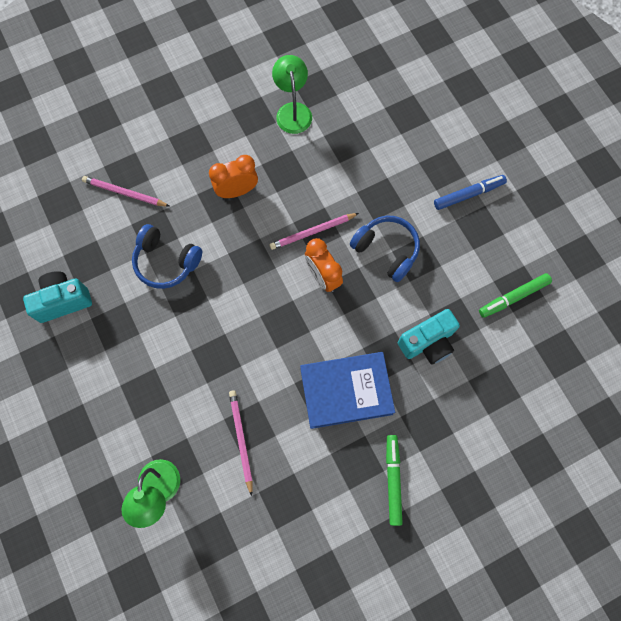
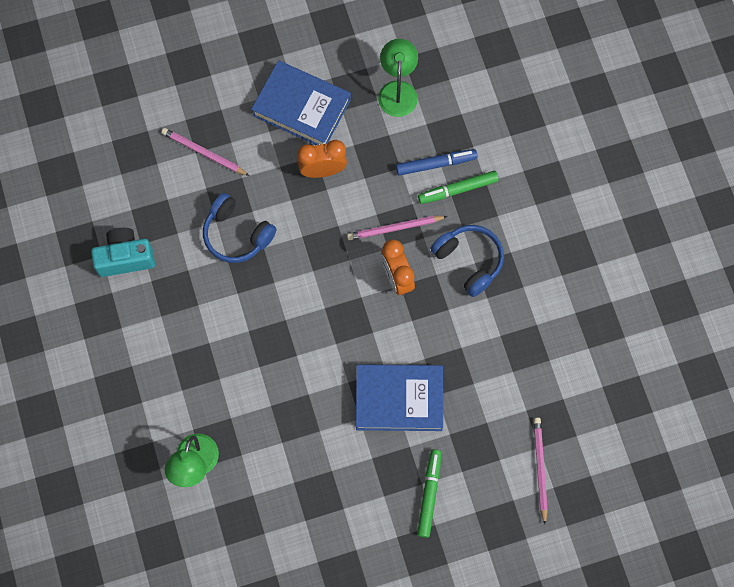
camera: 10 degrees right, 0 degrees up
(208, 139) = (301, 107): none -> blue book
(241, 440) = (284, 429): pink pencil -> pink pencil (539, 469)
(427, 342) = (492, 364): turquoise camera -> none
(468, 194) = (569, 215): blue marker -> blue marker (436, 164)
(513, 297) = (592, 333): green marker -> green marker (458, 190)

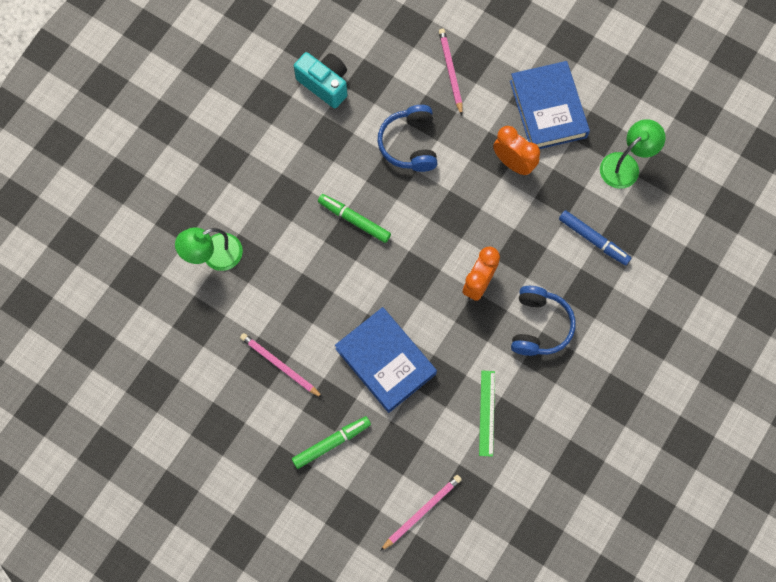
camera: 50 degrees right, 0 degrees up
(395, 228) = (515, 251): pink pencil -> pink pencil (280, 365)
(458, 190) = (588, 272): green marker -> green marker (354, 220)
(504, 356) = (486, 413): none -> green ruler

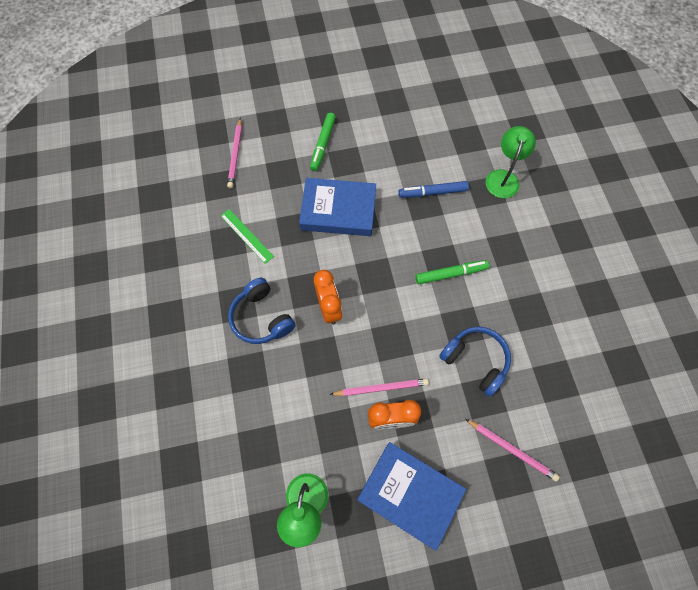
camera: 135 degrees right, 5 degrees down
(280, 365) = (396, 156): pink pencil -> pink pencil (381, 388)
(324, 84) = (579, 347): turquoise camera -> none
(593, 239) = (277, 416): blue marker -> blue marker (432, 192)

